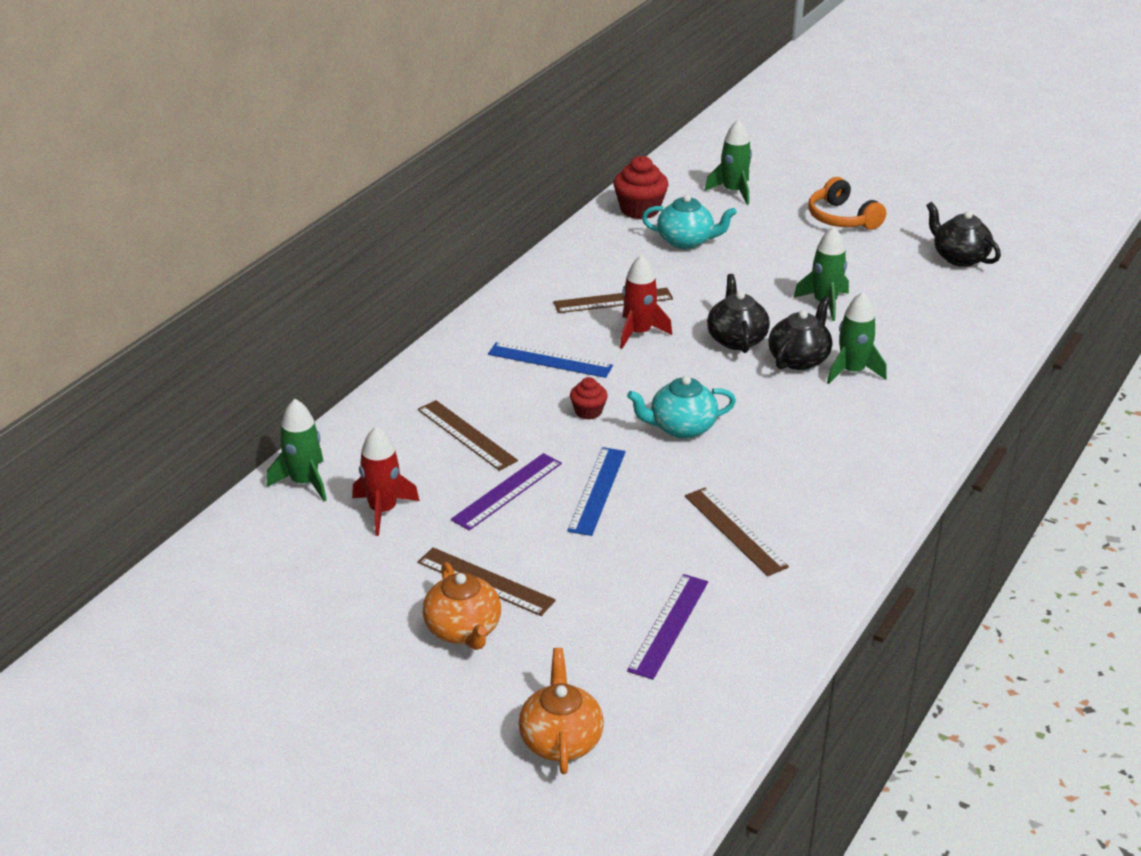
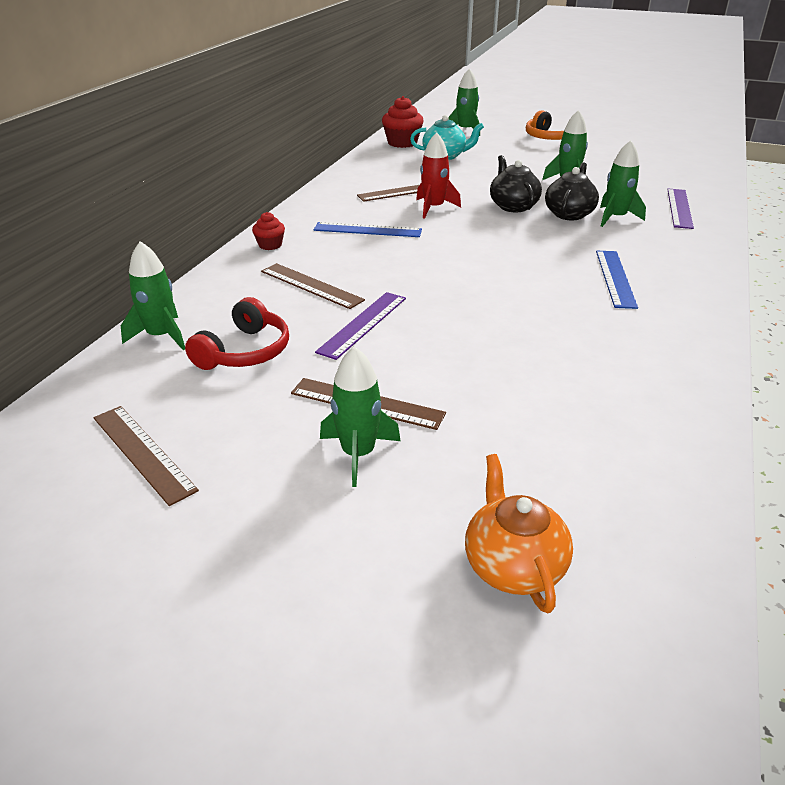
camera: 10 degrees left, 0 degrees up
(383, 510) = (244, 352): red rocket -> red headphones
(463, 630) = (358, 454): orange teapot -> green rocket
(588, 411) = (414, 260): red cupcake -> red cupcake (270, 245)
(597, 490) = (447, 316): blue ruler -> blue ruler (615, 278)
(669, 625) = (572, 423): purple ruler -> purple ruler (679, 208)
(681, 427) = (499, 264): turquoise teapot -> none
(735, 531) = (589, 334): brown ruler -> brown ruler (143, 453)
(959, 257) = (646, 152): black teapot -> none

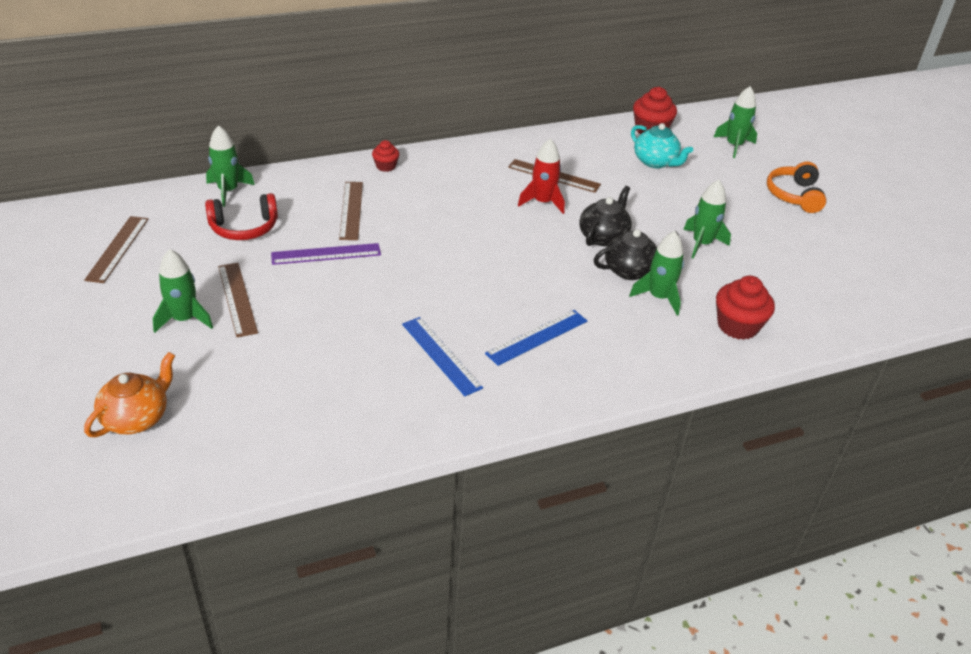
camera: 45 degrees right, 5 degrees up
(367, 230) = (463, 192): blue ruler -> blue ruler (441, 355)
(679, 208) = (737, 326): purple ruler -> red cupcake

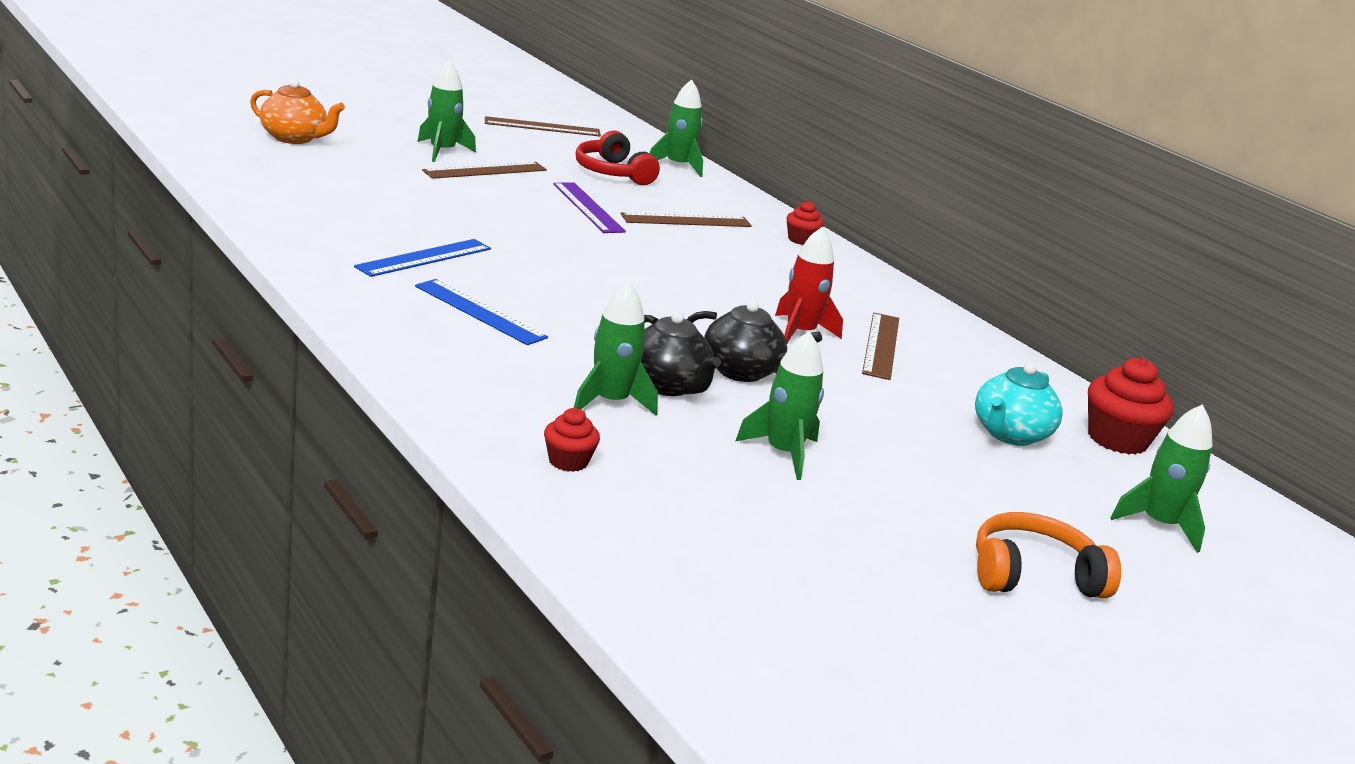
camera: 75 degrees right, 15 degrees down
(737, 326) = (568, 461): red cupcake -> red cupcake, size x0.57

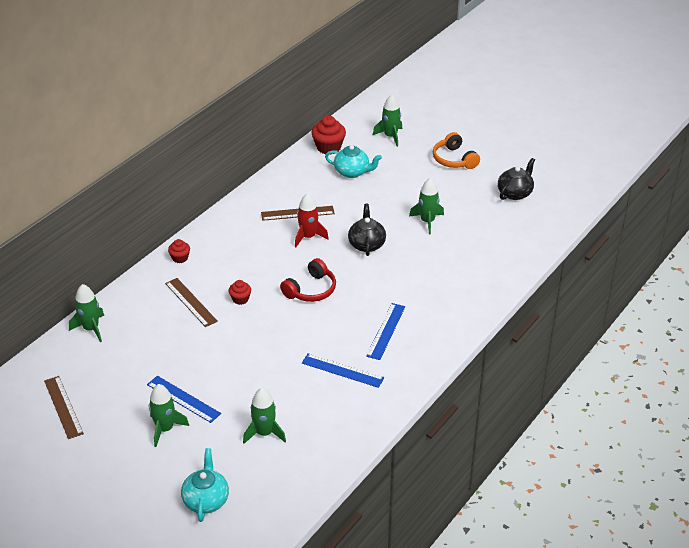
camera: 105 degrees left, 15 degrees up
(294, 138) = (206, 500): orange teapot -> turquoise teapot
(485, 170) = (183, 399): brown ruler -> blue ruler
(568, 461) = (488, 268): red cupcake -> red cupcake (240, 299)
(588, 207) = (207, 341): purple ruler -> none
(610, 402) = (432, 270): green rocket -> green rocket (264, 433)
(613, 173) = (133, 350): red headphones -> red headphones (311, 290)
(668, 386) = (401, 260): black teapot -> black teapot (515, 193)

